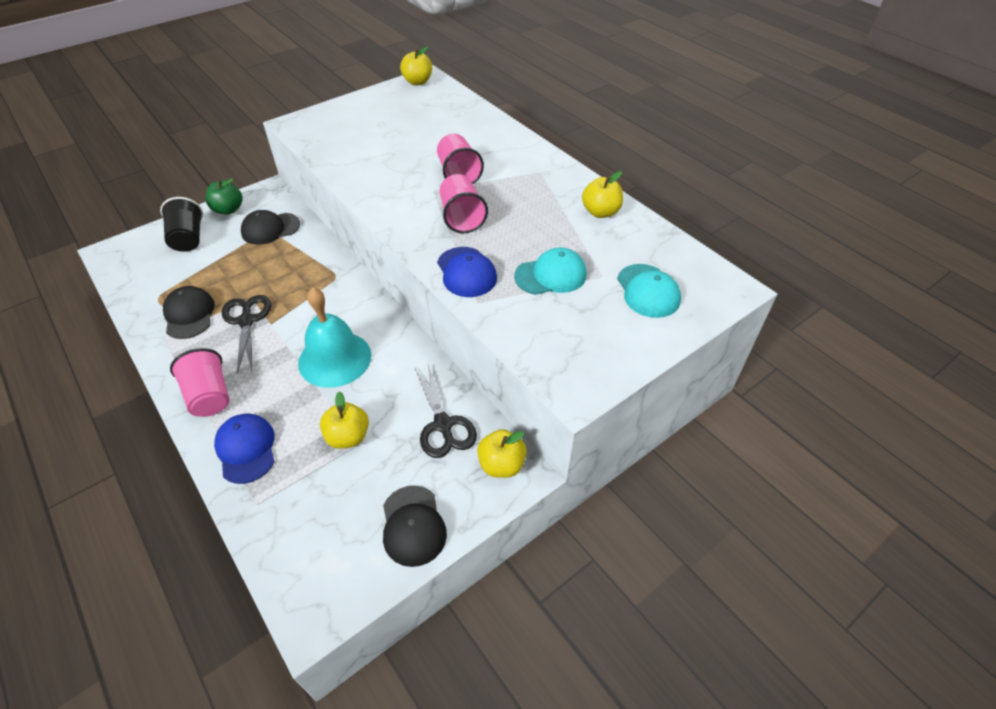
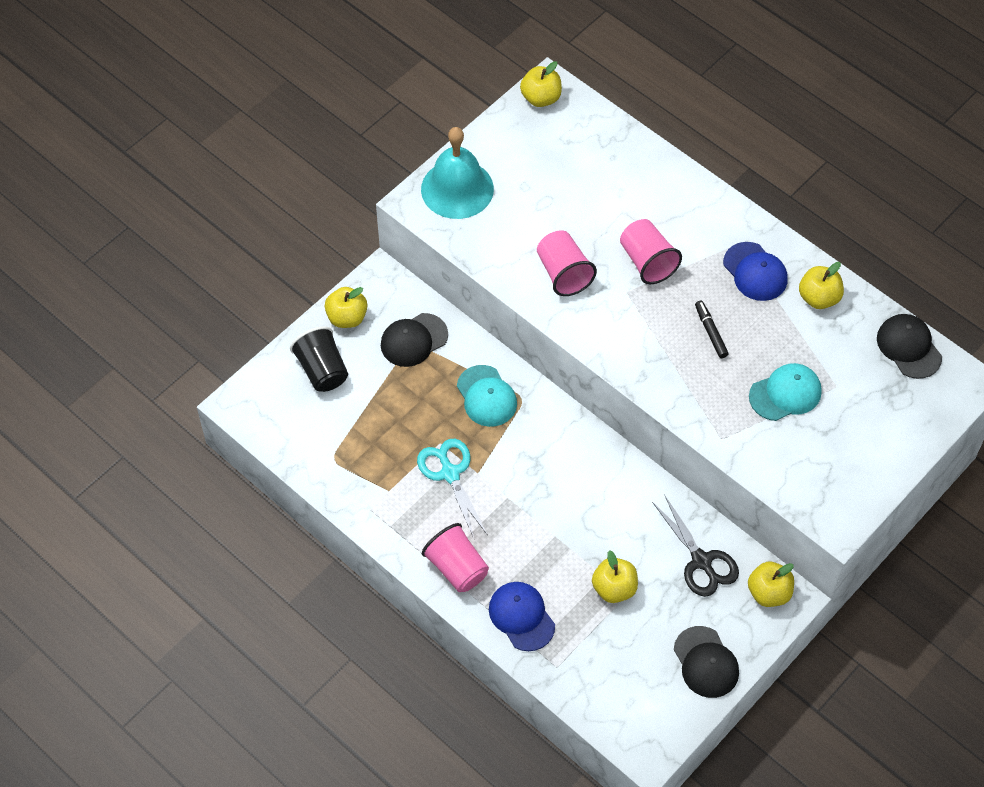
camera: 10 degrees left, 10 degrees up
(189, 314) = (382, 475): black cap -> black cap (909, 347)
(228, 210) = (347, 317): green apple -> yellow apple
(247, 321) = (450, 473): black scissors -> turquoise scissors
(335, 359) = (565, 505): turquoise bell -> turquoise bell (457, 189)
(462, 217) = (672, 328): pink cup -> pink cup (564, 273)
(466, 272) = (699, 403): blue cap -> blue cap (755, 272)
(495, 224) = (710, 332): none -> black marker
(648, 291) = (884, 399): turquoise cap -> turquoise cap (486, 396)

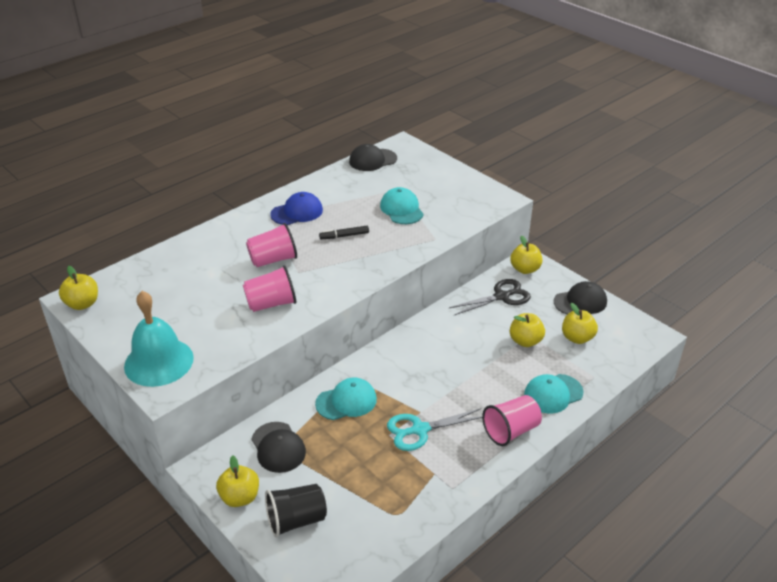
camera: 85 degrees left, 20 degrees down
(521, 616) = (553, 394): blue cap -> turquoise cap
(818, 298) = (326, 189): yellow apple -> yellow apple (577, 338)

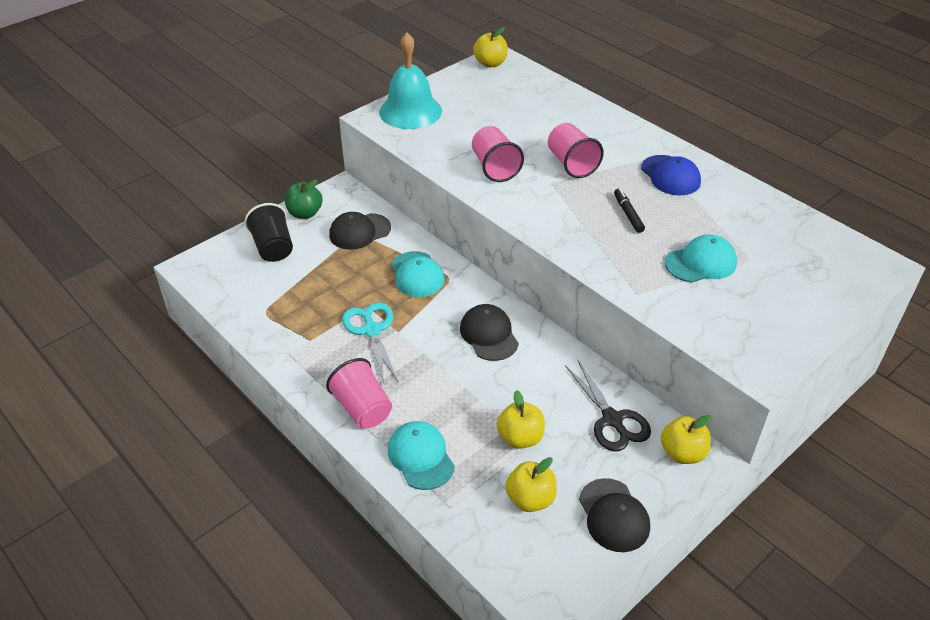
camera: 90 degrees right, 5 degrees up
(240, 497) = (305, 213): yellow apple -> green apple
(372, 160) = (820, 235): black cap -> black cap (489, 335)

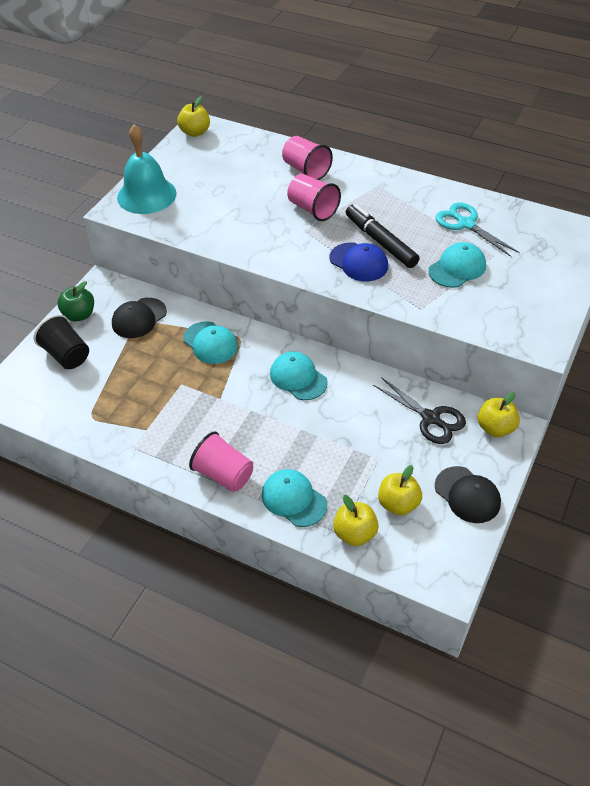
camera: 20 degrees left, 5 degrees up
(371, 330) = (196, 404): turquoise scissors -> turquoise scissors (466, 224)
(489, 335) = (298, 378): black cap -> turquoise cap
(495, 168) = (249, 229): pink cup -> pink cup (306, 170)
(520, 438) = (366, 457): yellow apple -> yellow apple (355, 533)
(628, 214) = (380, 242): black marker -> black marker, size x1.83
(670, 176) = (398, 199): blue cap -> blue cap (359, 262)

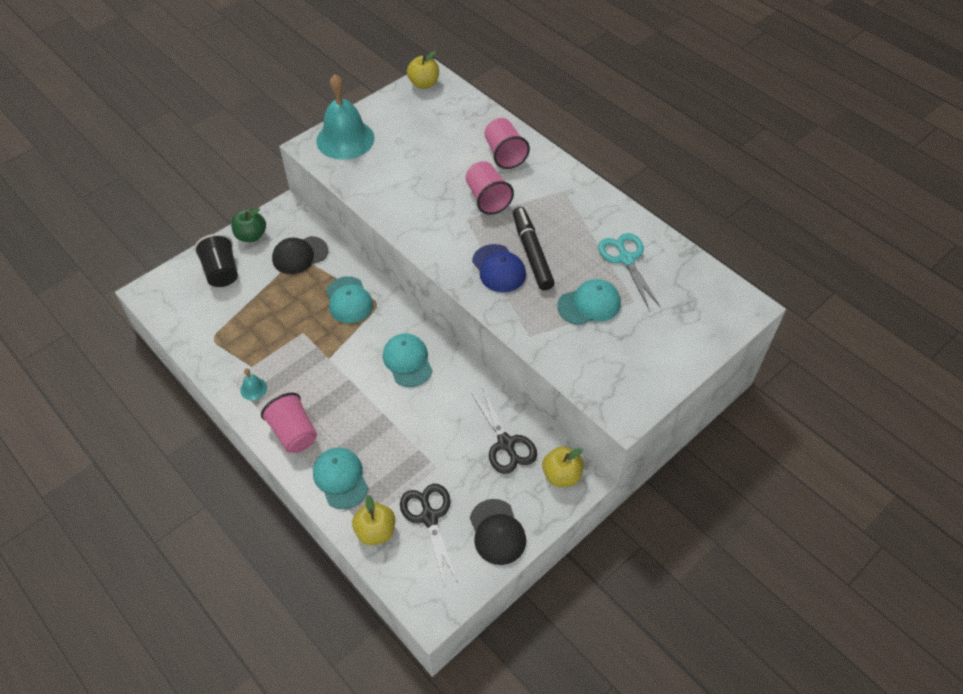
camera: 20 degrees right, 5 degrees up
(160, 448) = (253, 388): none -> turquoise bell
(398, 504) = (429, 517): yellow apple -> black scissors

